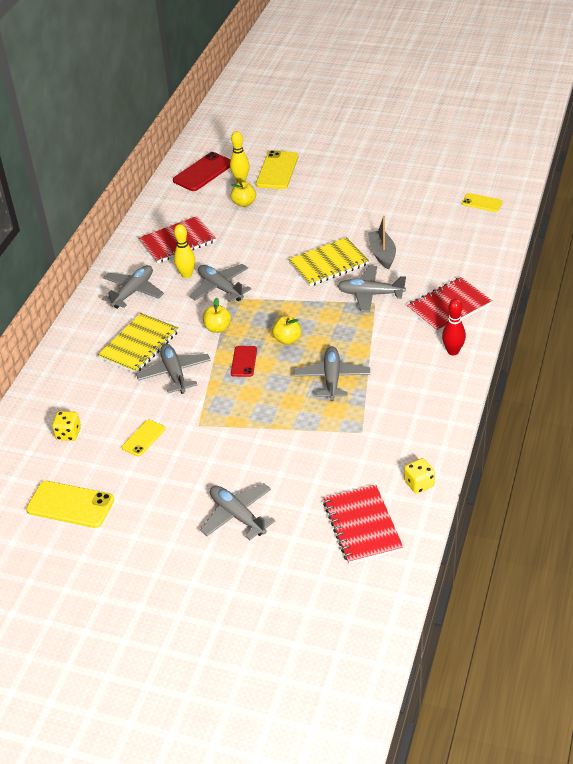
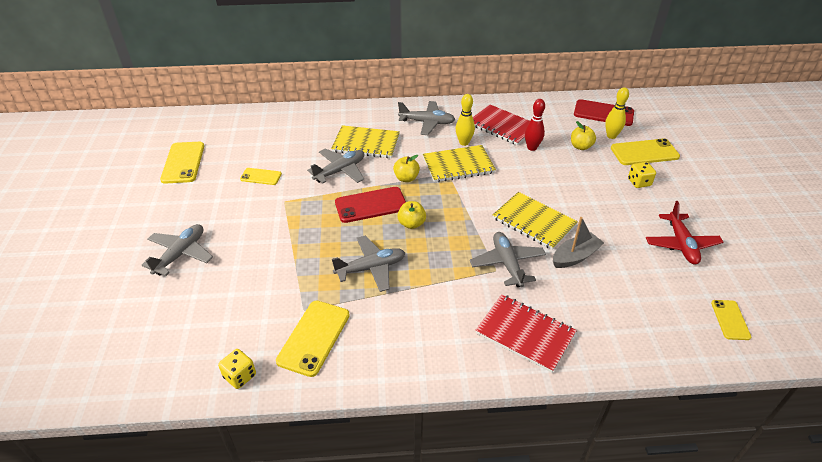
camera: 65 degrees right, 0 degrees up
(68, 434) = (256, 140): yellow dice -> yellow dice (639, 182)
(220, 288) = (458, 165): grey plane -> yellow notebook
(244, 361) = (371, 205): red phone -> red phone, size x1.70
(362, 526) = (176, 344): red notebook -> none
(397, 430) = (314, 337): none -> yellow phone
(398, 195) = (681, 244): none -> red plane
(453, 351) = (453, 356): red bowling pin -> red bowling pin (532, 148)

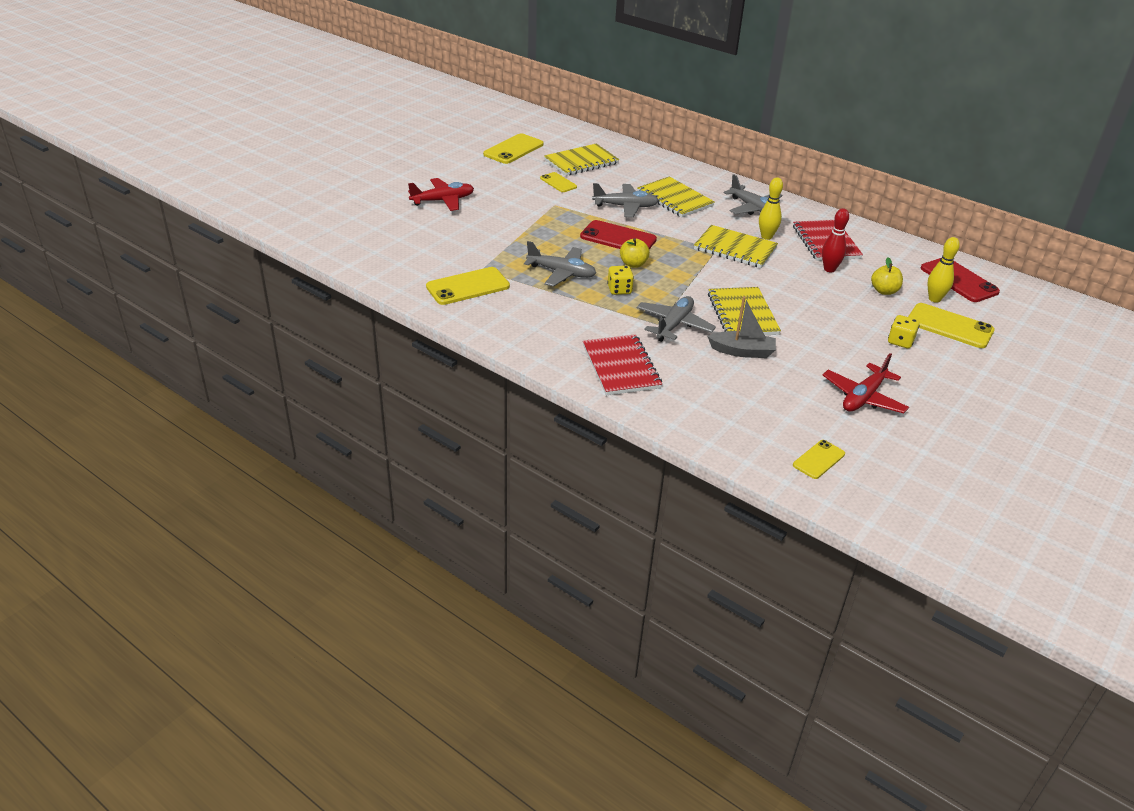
camera: 40 degrees right, 5 degrees down
(180, 254) = (443, 201): grey plane -> red plane
(240, 376) = (397, 279): yellow dice -> yellow dice (619, 290)
(255, 146) = (581, 162): none -> yellow notebook
(406, 178) = (674, 236): yellow apple -> none

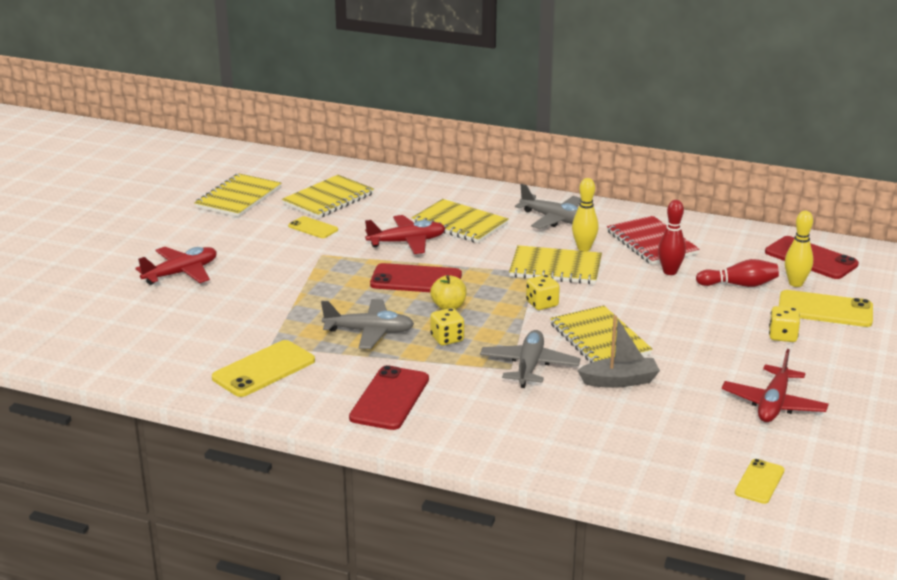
camera: 15 degrees left, 10 degrees down
(513, 149) = (238, 198): yellow phone -> yellow notebook
(551, 328) = (390, 398): none -> red phone
(621, 367) = (492, 426): red notebook -> none
(625, 207) = (407, 242): grey plane -> red plane
(709, 276) = (542, 304): none -> yellow dice
(884, 291) = (739, 285): yellow apple -> red bowling pin

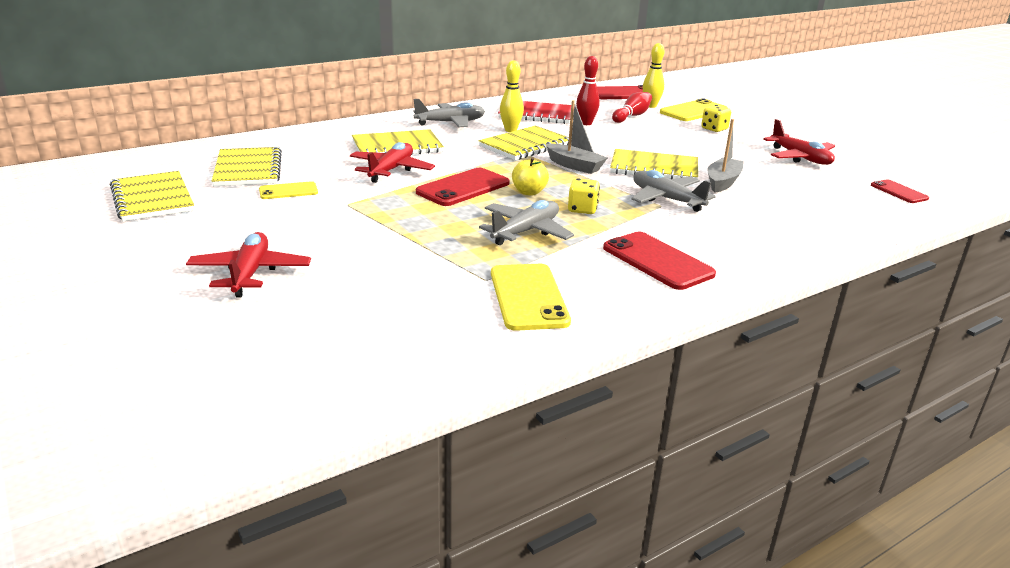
camera: 55 degrees left, 0 degrees up
(542, 304) = (574, 166): yellow dice -> grey boat
(759, 482) = (899, 192): yellow phone -> red phone

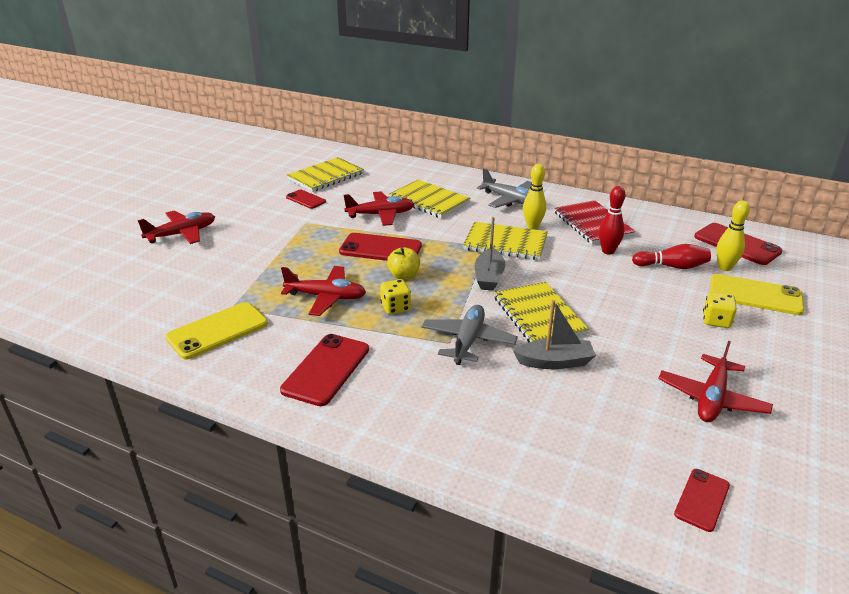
camera: 60 degrees right, 5 degrees up
(152, 199) = (254, 173): yellow notebook -> none
(288, 191) = (306, 199): yellow phone -> red phone
(526, 231) = (326, 297): grey plane -> red plane

